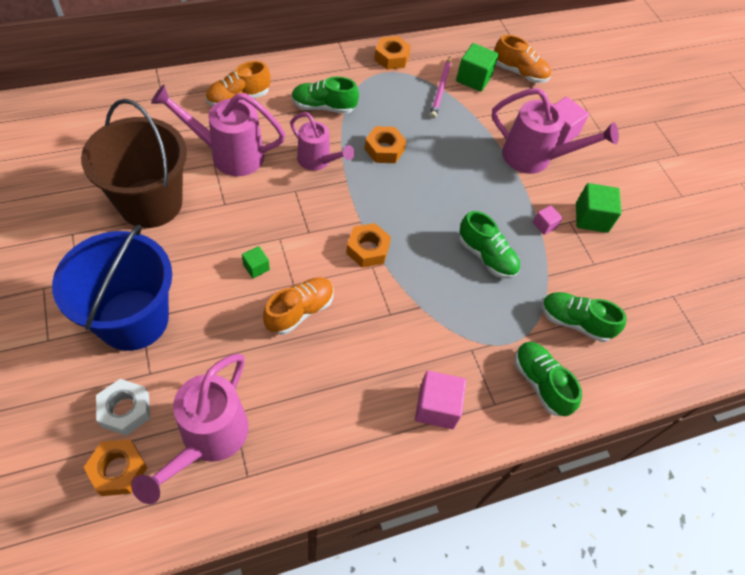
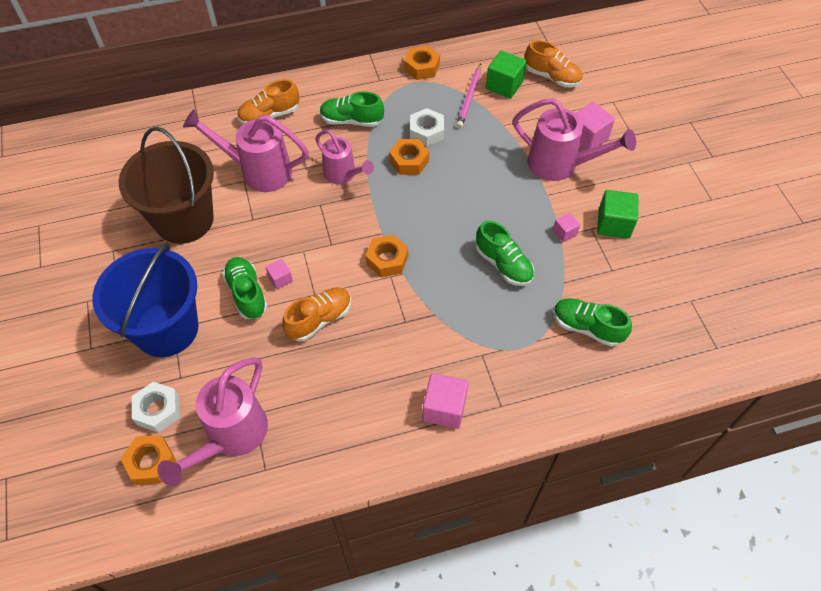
camera: 10 degrees right, 0 degrees up
(256, 267) = (280, 279): green cube -> pink cube
(400, 121) = (426, 132): none -> white nut
(540, 383) = (547, 386): green shoe -> green shoe (247, 294)

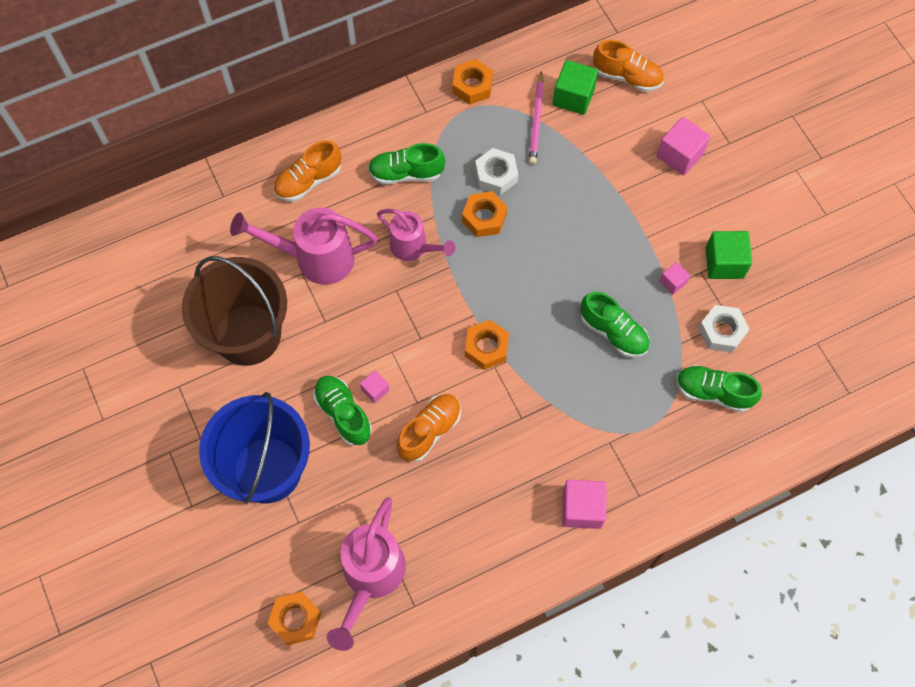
camera: 10 degrees left, 10 degrees up
(158, 410) = (286, 562): white nut -> white nut (721, 331)
(560, 165) = (654, 196): pink watering can -> none

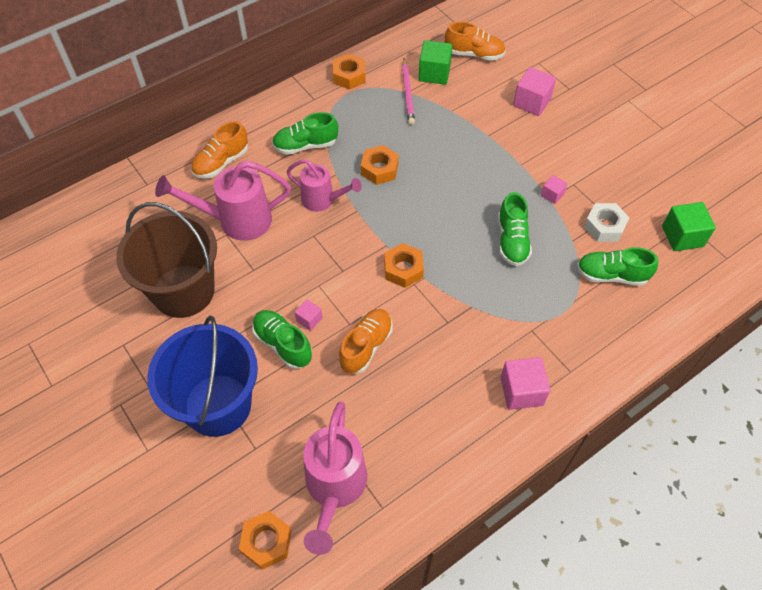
camera: 10 degrees left, 10 degrees down
(496, 175) = (383, 137): white nut -> none
(613, 332) = (512, 241): green shoe -> green shoe turned 60 degrees clockwise
(724, 263) = (591, 174): green cube -> green cube (682, 236)

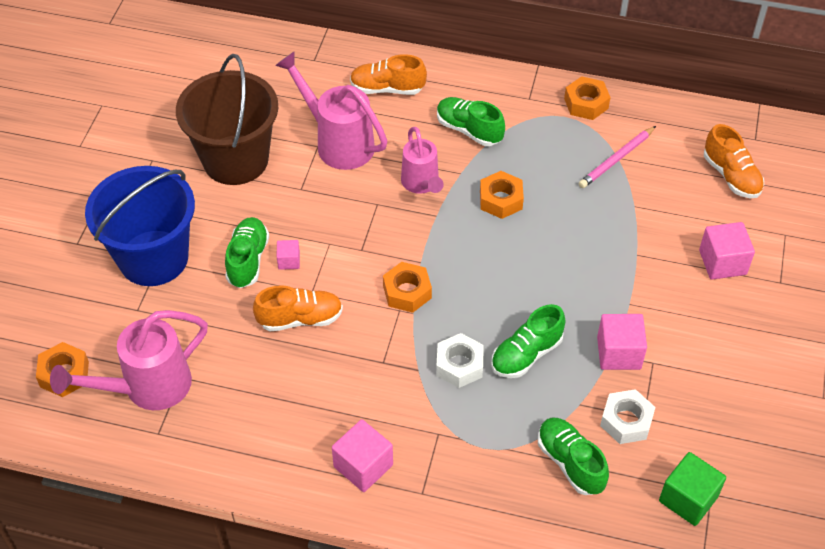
camera: 50 degrees right, 5 degrees down
(434, 73) = (666, 162): green cube -> none
(488, 281) = (459, 365): none -> white nut
(552, 195) = (619, 353): pink cube -> pink cube, size x1.83

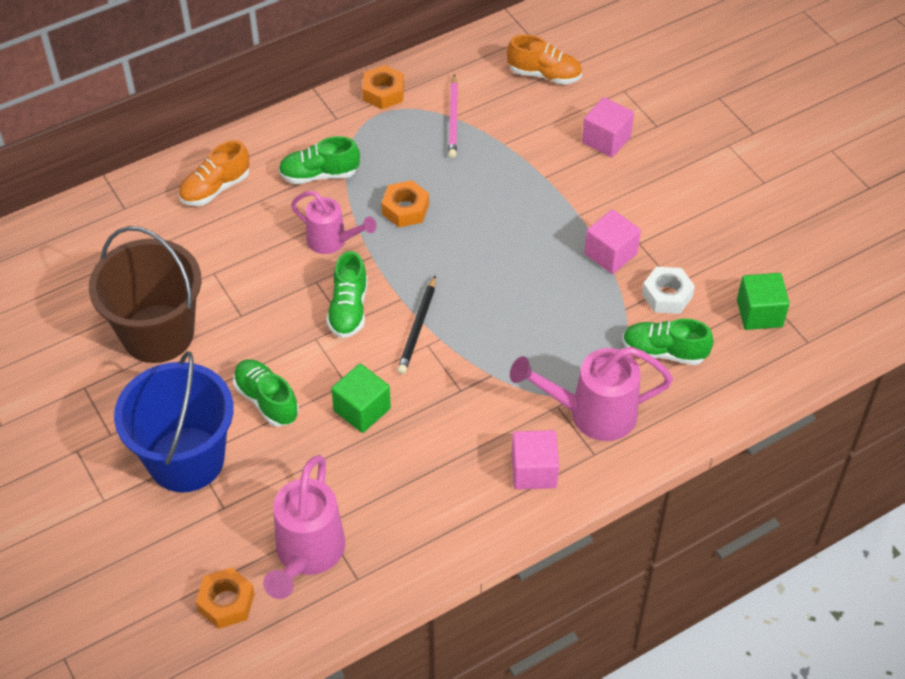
camera: 45 degrees left, 0 degrees up
(289, 261) = (300, 375): pink cube -> none
(300, 319) = (362, 409): orange shoe -> green cube
(338, 142) = (227, 258): pink watering can -> pink watering can (592, 414)
(407, 292) = (417, 327): orange nut -> black pencil
(459, 365) = (516, 348): white nut -> none
(526, 354) = (552, 304): green shoe -> green shoe (348, 309)

